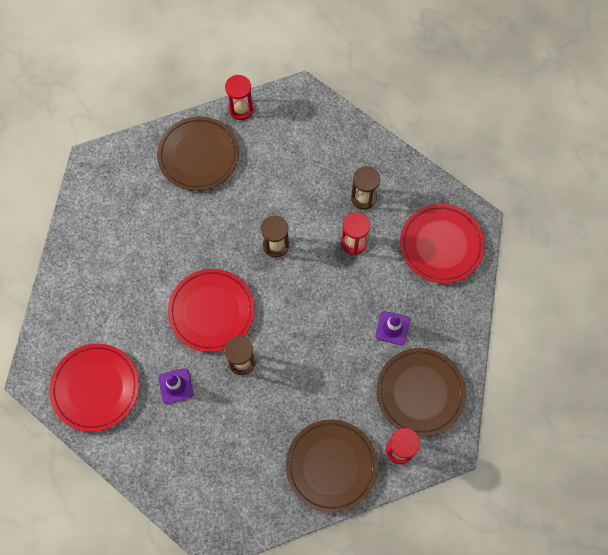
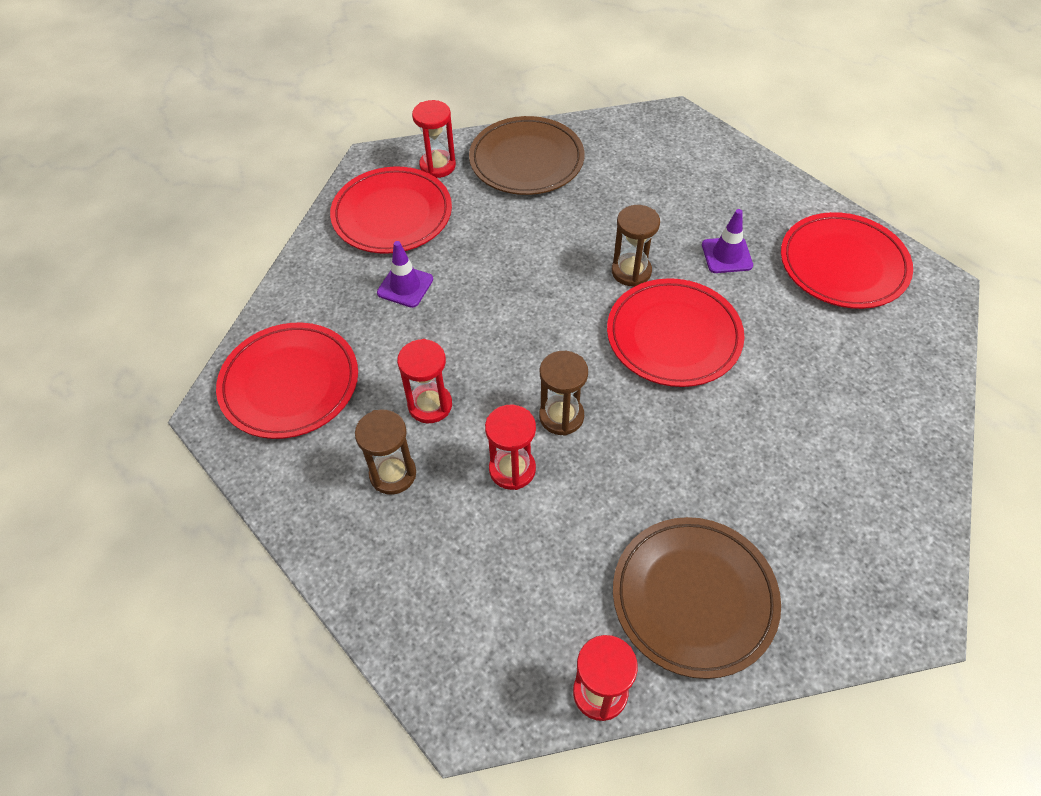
camera: 170 degrees left, 15 degrees down
(299, 209) = (512, 469): none -> red hourglass
(420, 392) = (392, 215): brown plate -> red plate

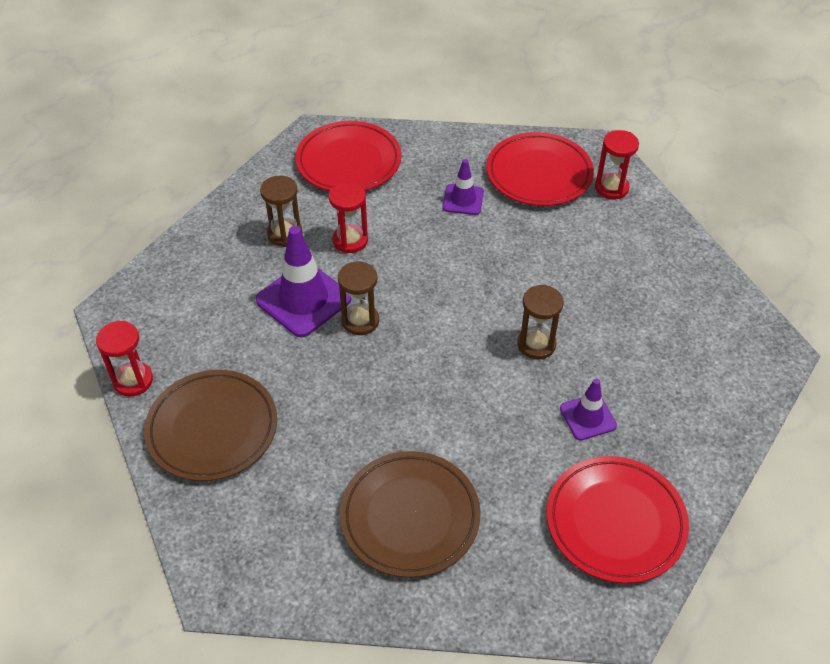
camera: 75 degrees right, 5 degrees down
(512, 469) = (303, 300): red hourglass -> purple traffic cone
(526, 160) = (649, 246): brown plate -> brown plate (410, 516)
(673, 336) = (469, 386): red plate -> none

